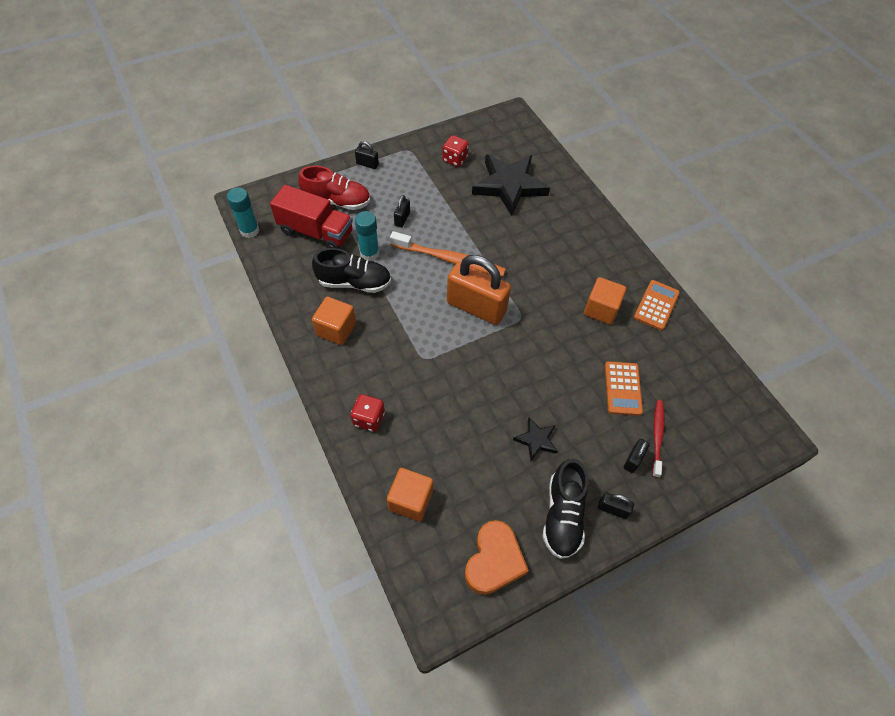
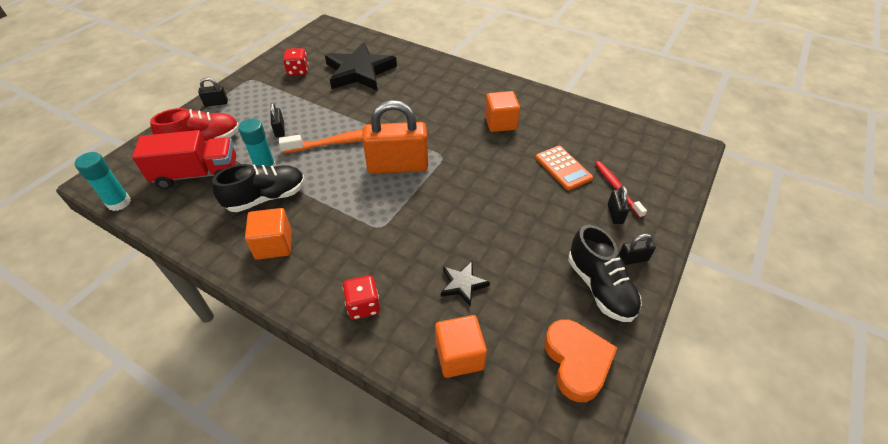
camera: 30 degrees left, 10 degrees down
(536, 440) = (529, 240): black star -> black star (463, 284)
(656, 305) = (538, 102): orange calculator -> none

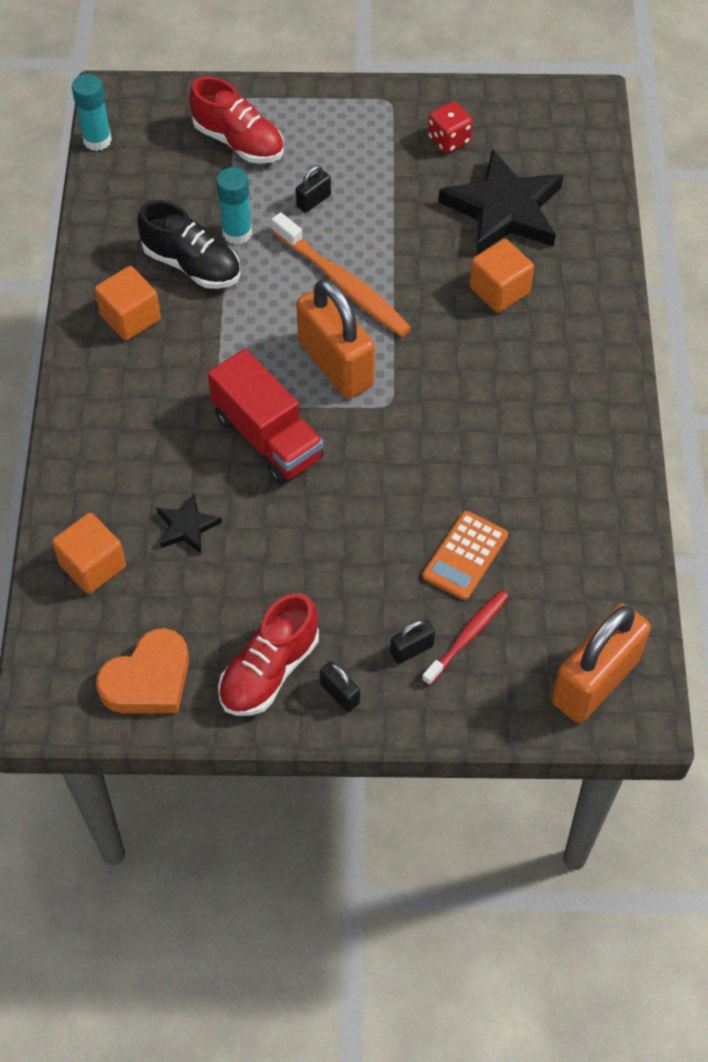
camera: 60 degrees right, 10 degrees up
(197, 174) = (183, 175): red truck -> red truck (267, 437)
(216, 103) = (315, 102): black padlock -> none
(363, 306) = (102, 447): red dice -> none
(500, 123) = (513, 439): orange cube -> orange cube (499, 290)
(600, 287) = (269, 670): black shoe -> red shoe
(666, 154) = (595, 681): none -> orange padlock

